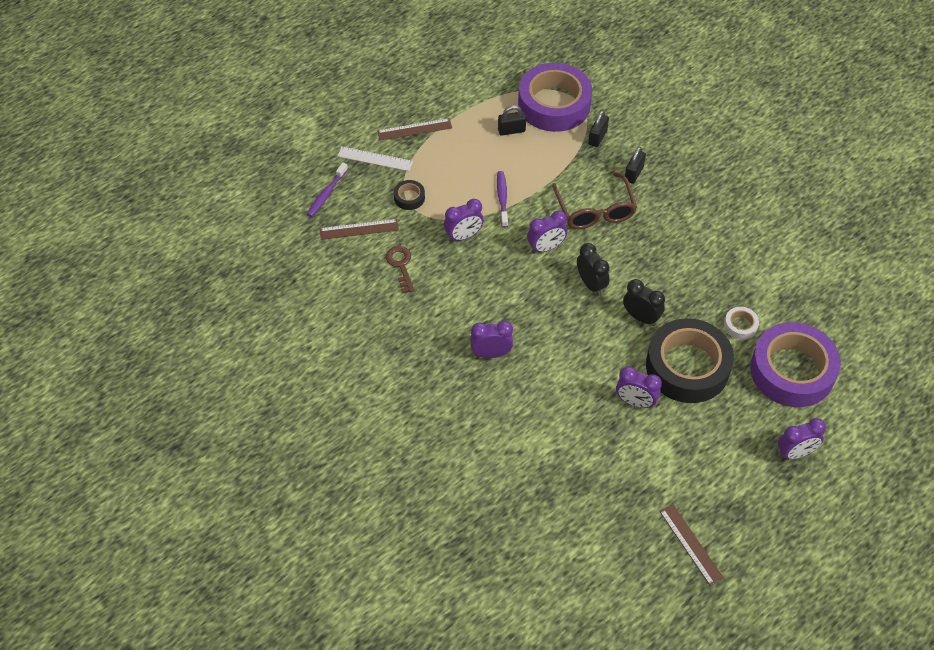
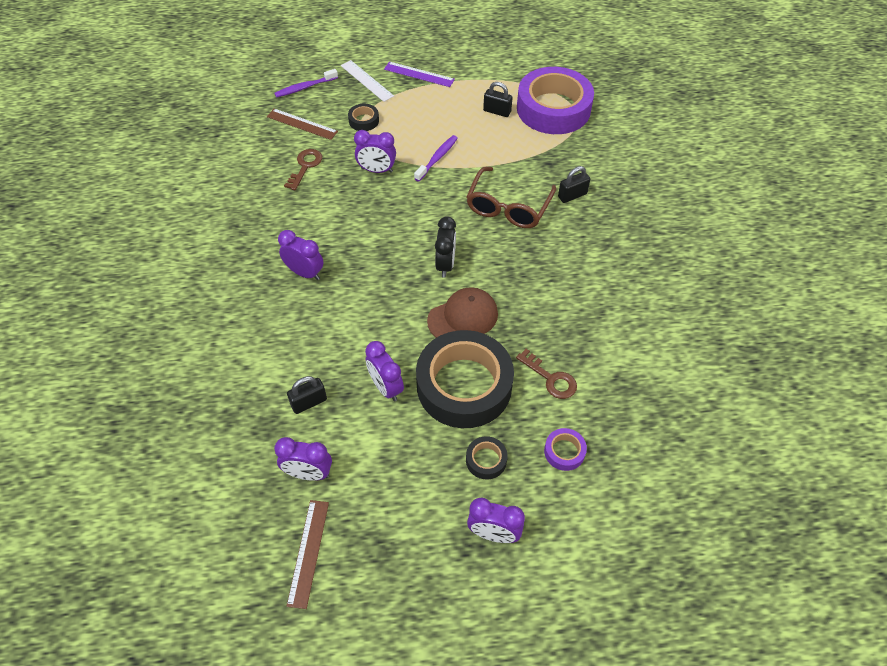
camera: 35 degrees right, 0 degrees up
(414, 129) = (419, 74): brown ruler -> purple ruler
(546, 248) = (435, 214): purple clock -> purple clock (308, 473)
(597, 137) = (567, 151): black padlock -> black padlock (309, 402)
(641, 317) = (463, 317): black clock -> brown cap
(740, 325) = (551, 378): white tape -> brown key
(748, 409) = (486, 460): none -> black tape
(792, 371) = (564, 452): purple tape -> purple tape, size x0.40

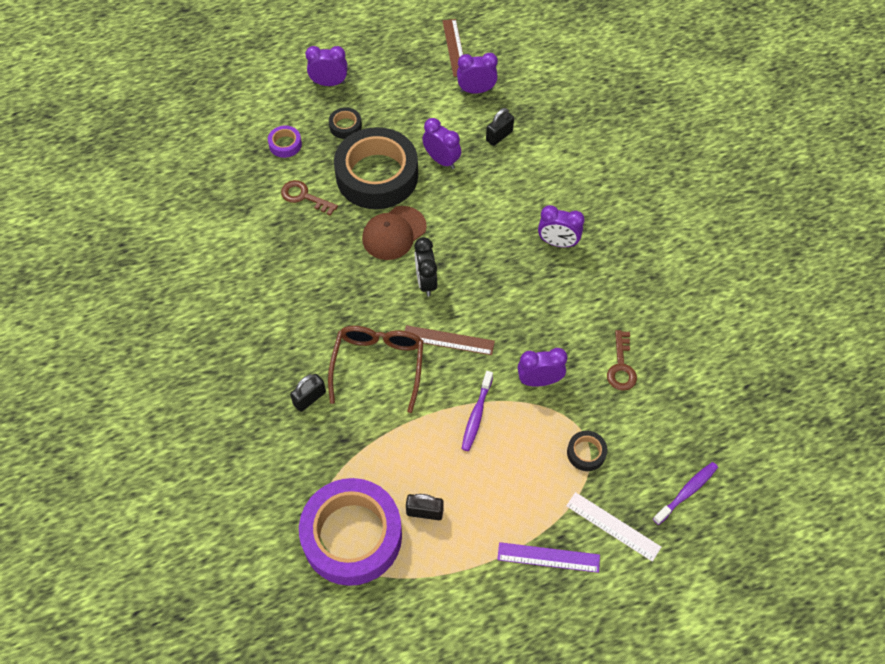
camera: 165 degrees right, 5 degrees up
(302, 124) = (657, 428): brown ruler -> brown ruler (448, 340)

